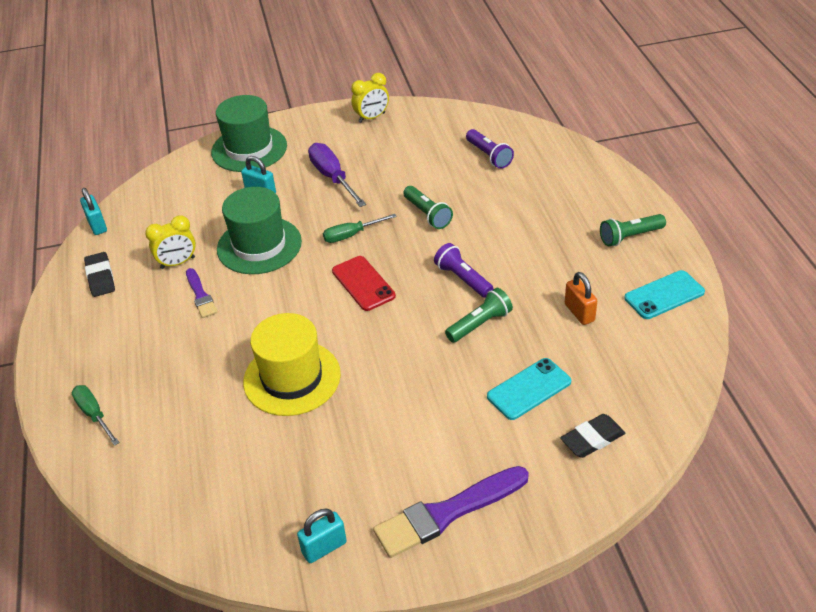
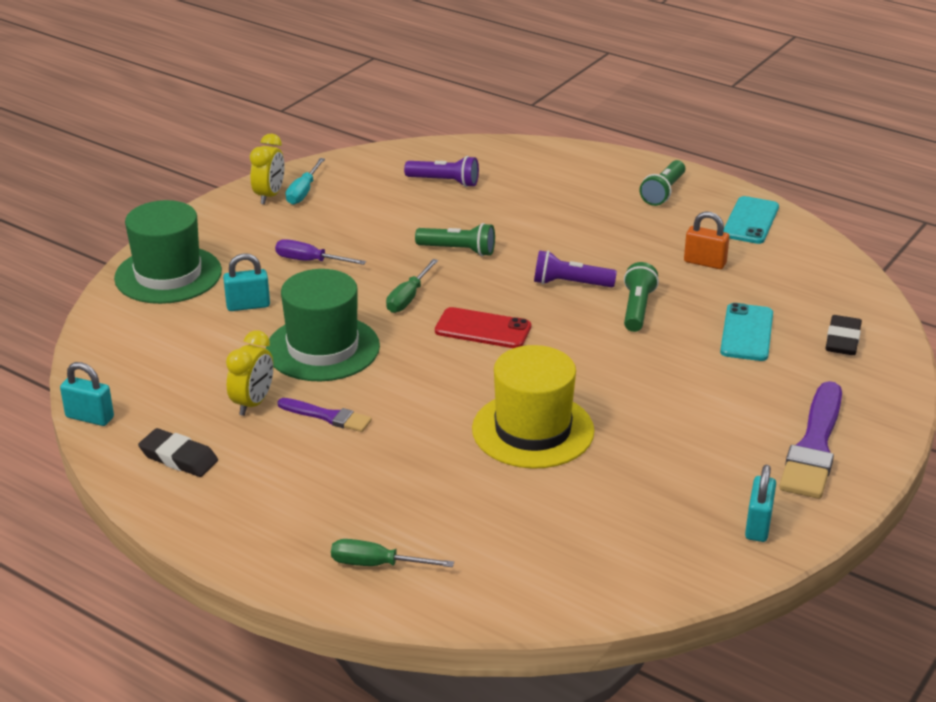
camera: 45 degrees left, 10 degrees down
(332, 177) = (310, 261): purple screwdriver -> purple screwdriver, size x0.66
(394, 124) = (303, 192): none -> turquoise screwdriver

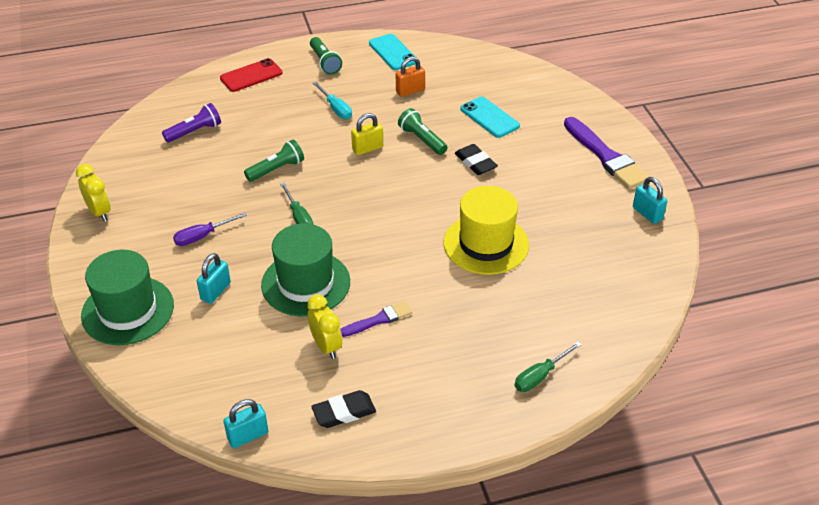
camera: 50 degrees left, 10 degrees up
(303, 192) = (117, 195): turquoise screwdriver -> turquoise screwdriver (336, 109)
(483, 329) = (369, 207): red phone -> red phone (251, 76)
(570, 284) = (367, 148): purple flashlight -> yellow padlock
(842, 340) = (532, 92): black eraser -> black eraser (475, 163)

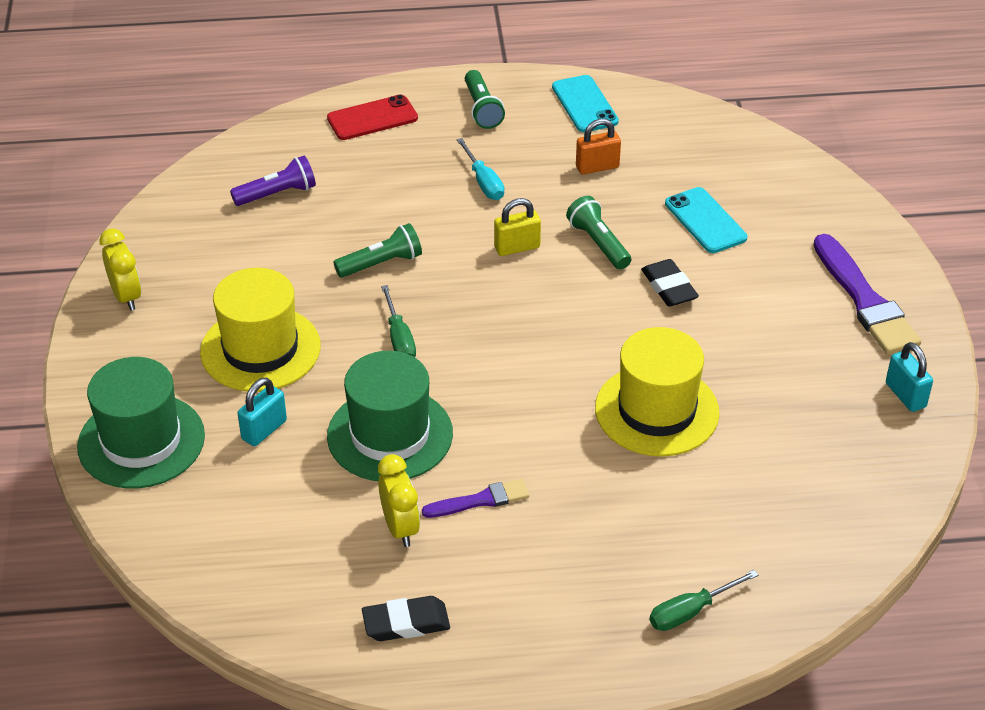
camera: 10 degrees right, 0 degrees up
(202, 236) = (260, 349): purple screwdriver -> yellow hat
(248, 436) = (270, 636): turquoise padlock -> none

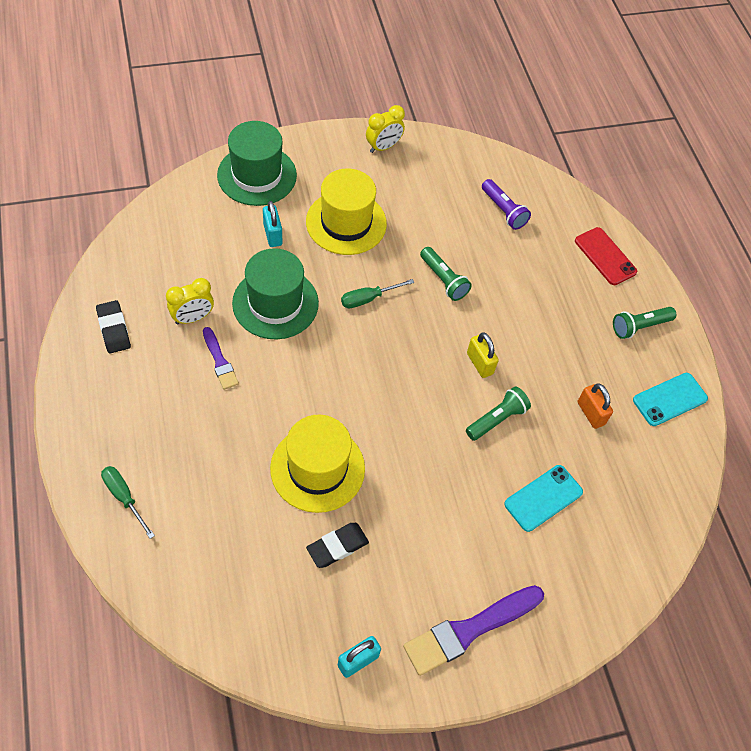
camera: 75 degrees right, 15 degrees up
(264, 430) = (272, 235): turquoise padlock -> turquoise padlock turned 45 degrees clockwise
(483, 182) = (550, 335): turquoise screwdriver -> none
(669, 287) = (455, 472): black eraser -> black eraser (337, 546)

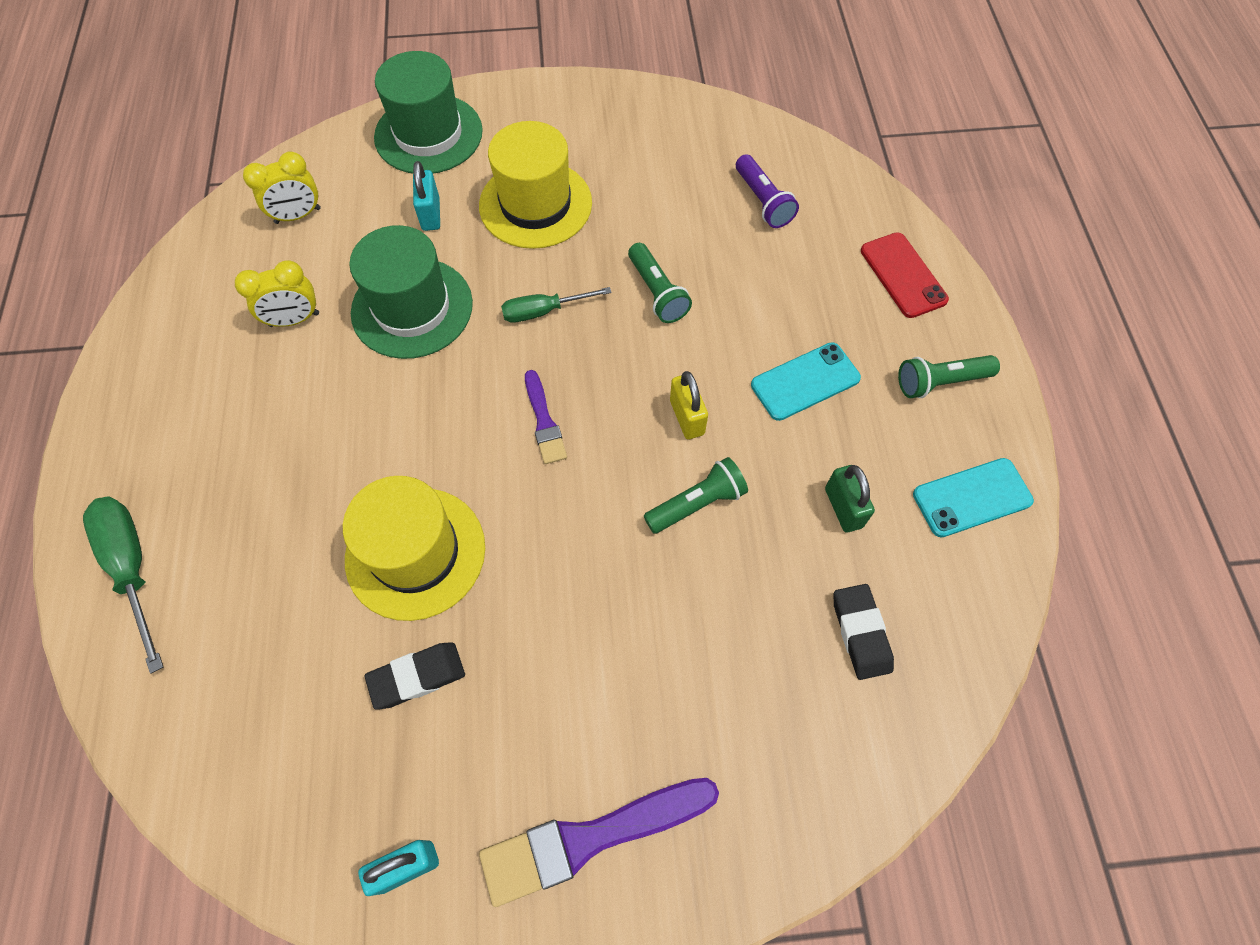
camera: 15 degrees right, 5 degrees up
(114, 329) = (185, 327): black eraser -> black eraser (861, 633)
(124, 497) = (132, 568): green screwdriver -> green screwdriver, size x1.52
(220, 361) = (315, 383): purple brush -> purple brush (544, 421)
(383, 147) = (609, 106): yellow clock -> yellow clock (298, 216)
(543, 498) = (747, 634): turquoise phone -> turquoise phone (805, 382)
(590, 413) = (843, 508): orange padlock -> green padlock

